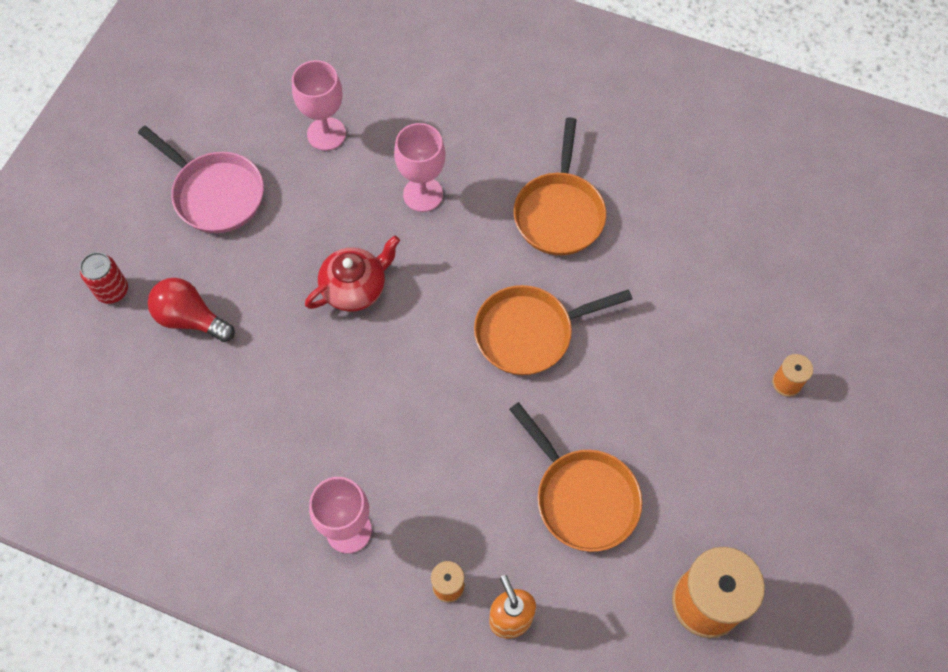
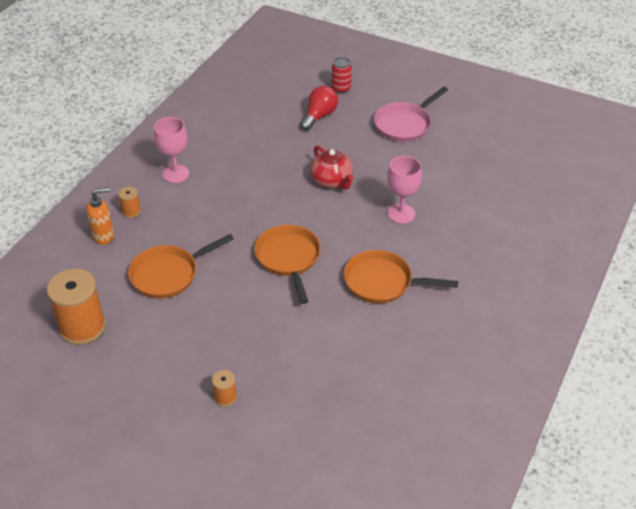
camera: 95 degrees right, 20 degrees down
(326, 134) = (450, 171): pink goblet -> none

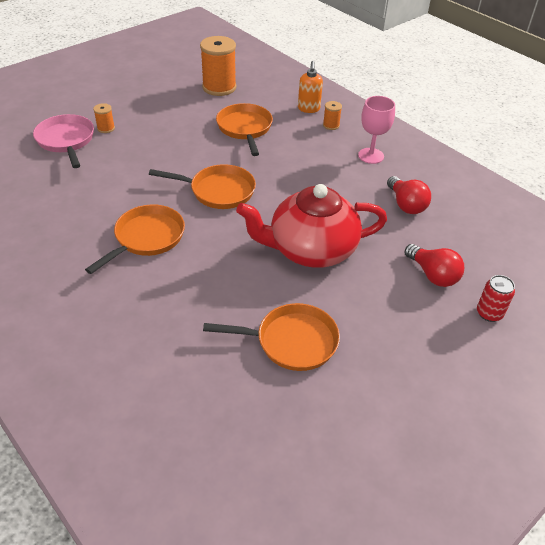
camera: 110 degrees right, 0 degrees up
(241, 141) = (406, 205): none -> red light bulb
(332, 181) = (310, 250): red teapot -> red teapot, size x1.81
(401, 214) = (229, 285): pink goblet -> none
(405, 124) = (389, 349): pink pan -> pink pan (66, 141)
(431, 168) = (291, 341): none -> orange pan

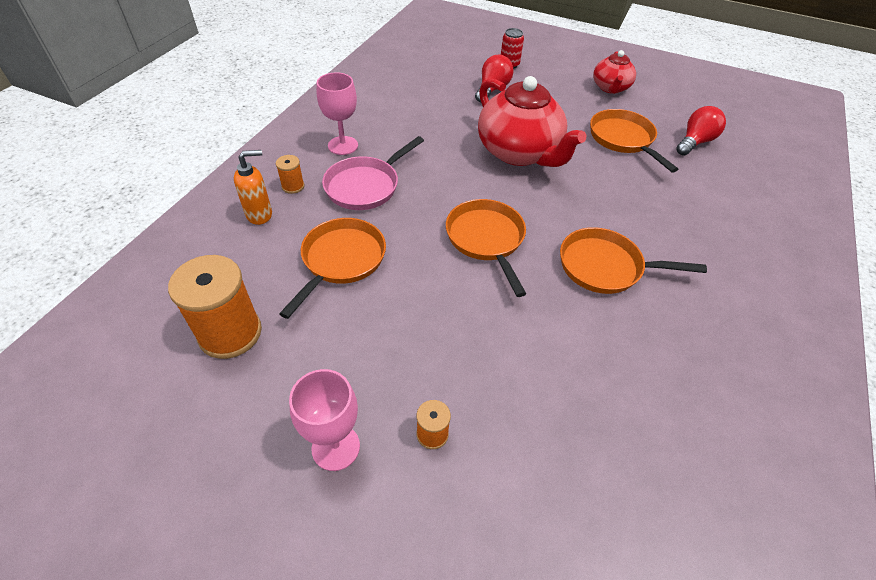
camera: 115 degrees left, 5 degrees up
(66, 141) = (501, 474): pink pan -> pink pan (365, 186)
(128, 102) = (336, 447): none -> pink goblet
(245, 128) = (341, 260): orange pan -> orange pan turned 150 degrees clockwise
(403, 392) = (610, 88): none -> red teapot
(406, 205) = (412, 113): red light bulb -> red light bulb (695, 142)

